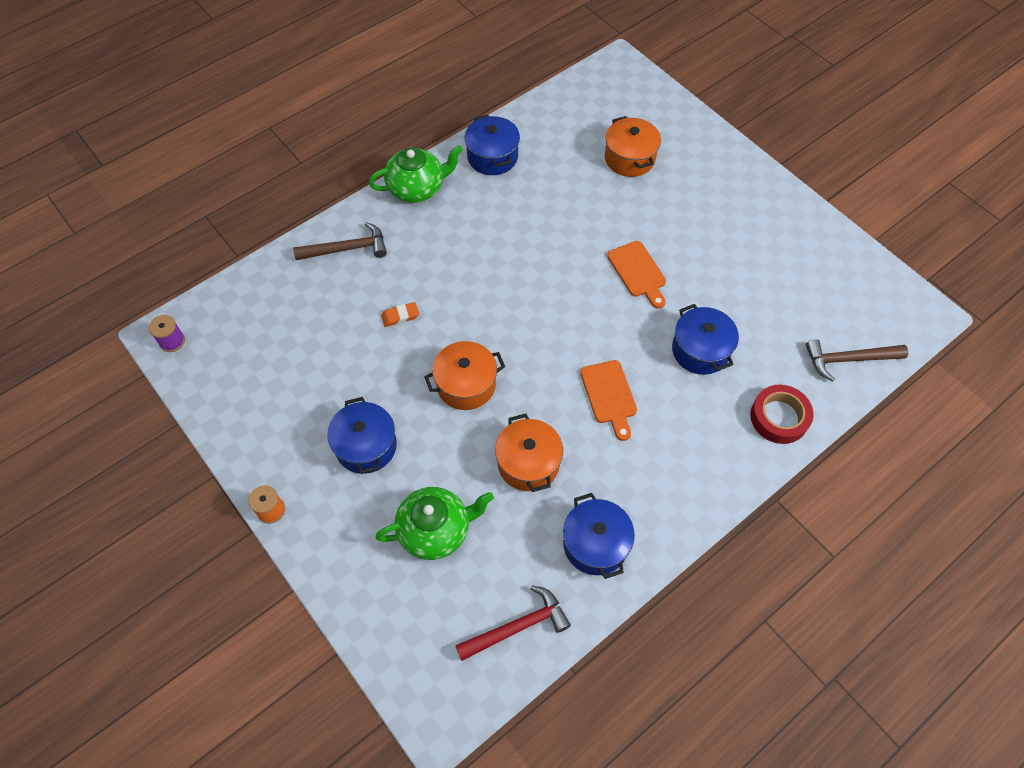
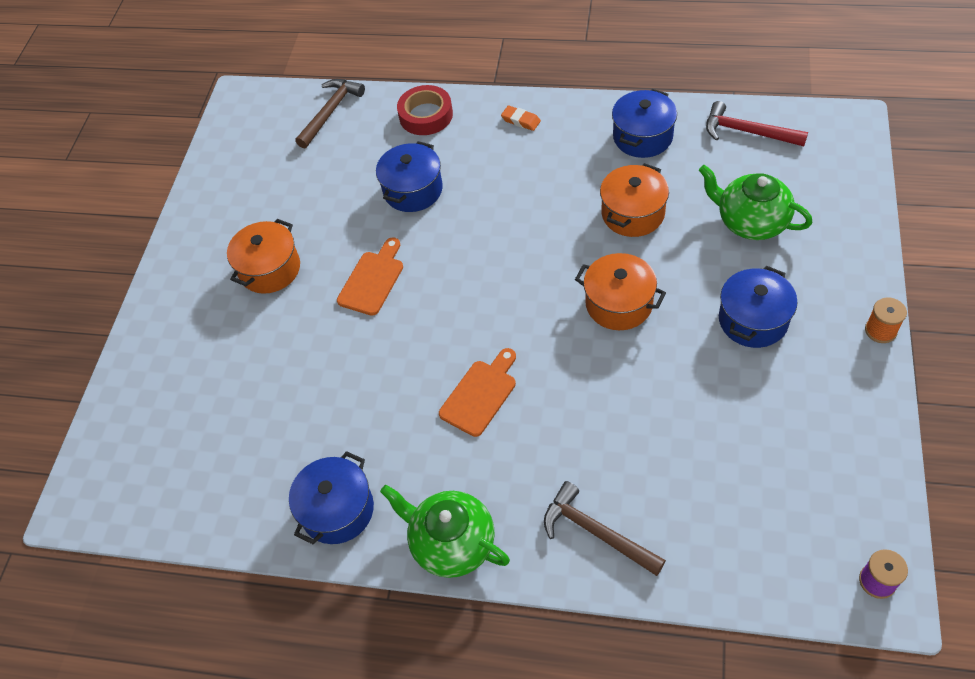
camera: 125 degrees left, 5 degrees down
(400, 316) = (614, 410): orange eraser -> orange eraser (520, 120)
(609, 395) = (518, 211): orange cutting board -> orange cutting board (480, 394)
(629, 158) = (229, 387): orange pot -> orange pot (270, 269)
(848, 359) = (330, 112): brown hammer -> brown hammer turned 105 degrees counterclockwise

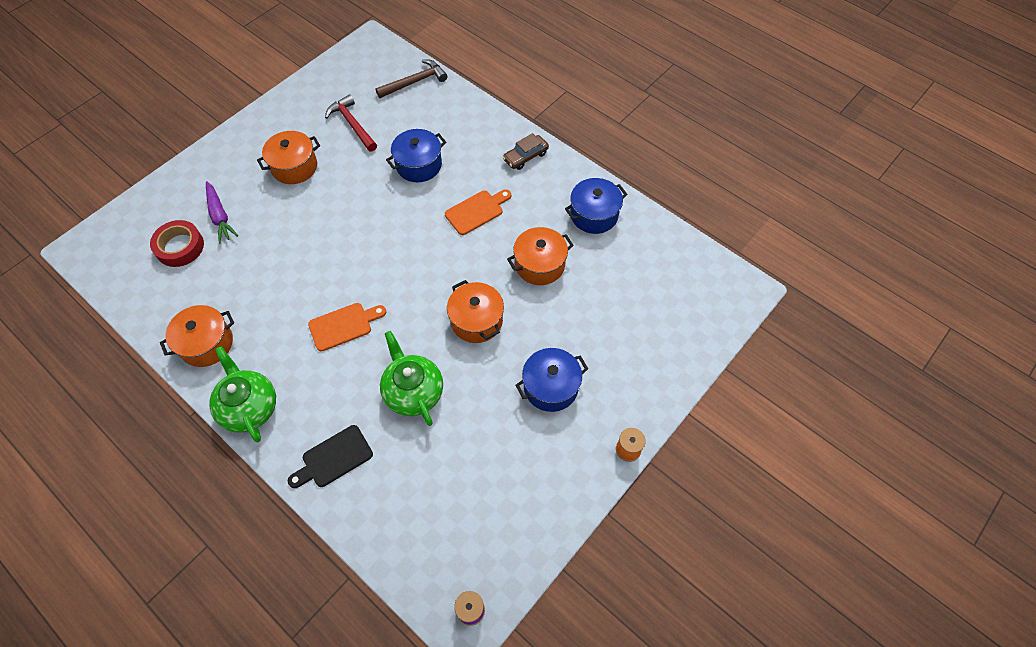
camera: 25 degrees right, 5 degrees up
(226, 369) = (220, 216): none -> purple carrot
(337, 510) = (206, 344): blue pot -> orange pot
(372, 280) = (345, 211): orange cutting board -> orange cutting board (476, 211)
(426, 115) = (470, 118): red tape -> red tape (180, 247)
(520, 120) = (525, 156): orange eraser -> brown car
(596, 532) = (334, 458): brown hammer -> black cutting board
(747, 132) = (667, 253): red hammer -> red hammer (352, 124)
(750, 222) = (611, 318): green teapot -> green teapot (413, 392)

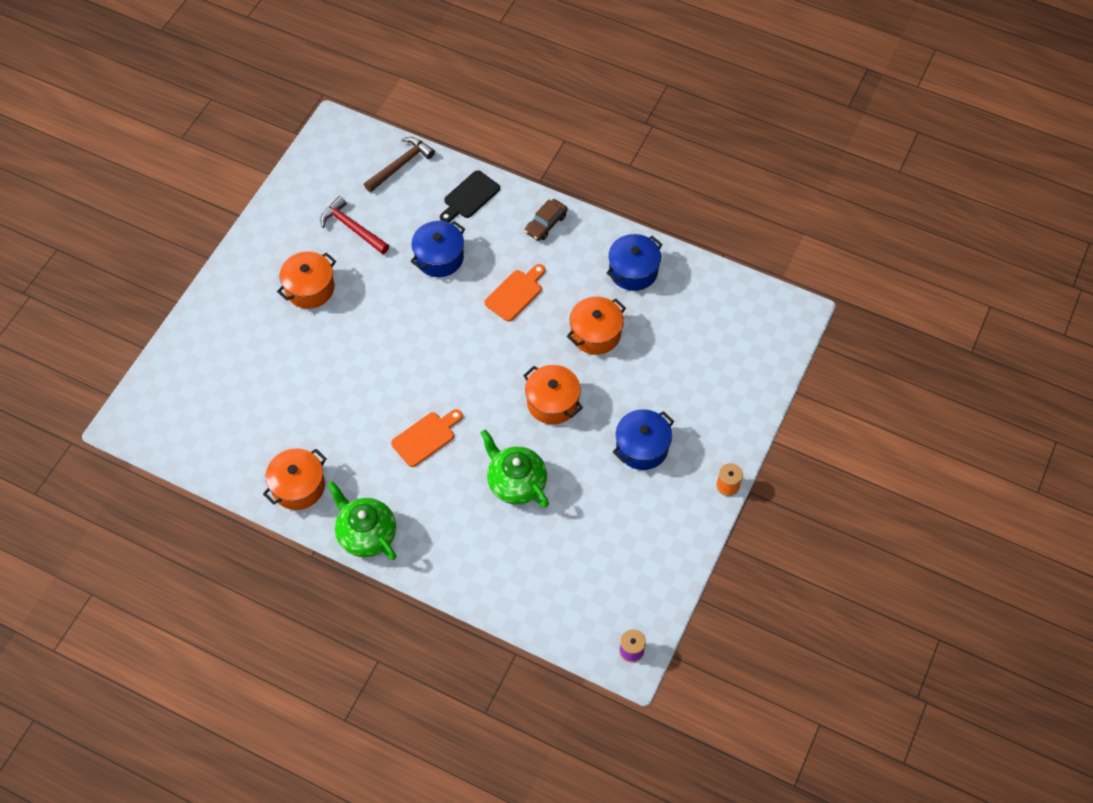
camera: 15 degrees left, 0 degrees up
(180, 247) = (227, 399): red tape -> none
(220, 216) = (254, 358): purple carrot -> none
(334, 458) = (464, 559): black cutting board -> black cutting board (469, 197)

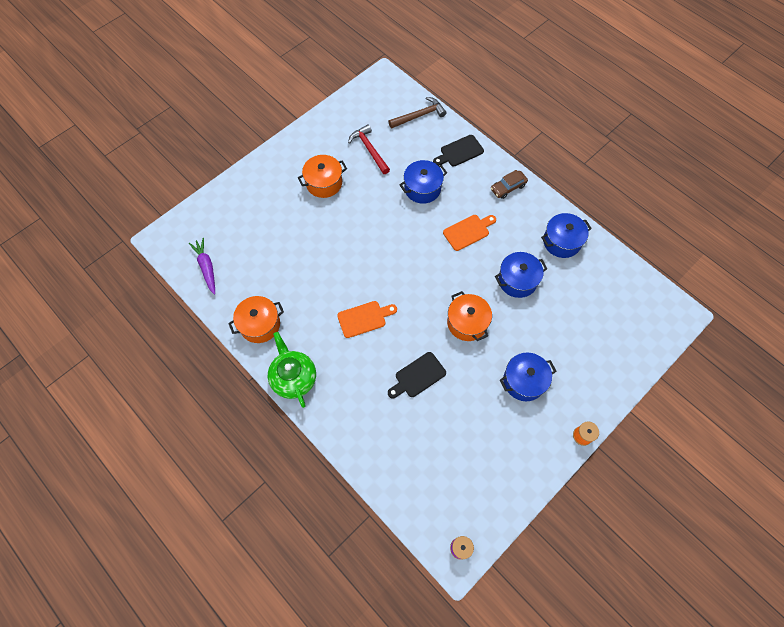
camera: 20 degrees right, 5 degrees up
(200, 440) = (206, 267): none -> purple carrot
(516, 482) = (418, 376): green teapot -> black cutting board
(595, 334) = (517, 280): orange pot -> blue pot

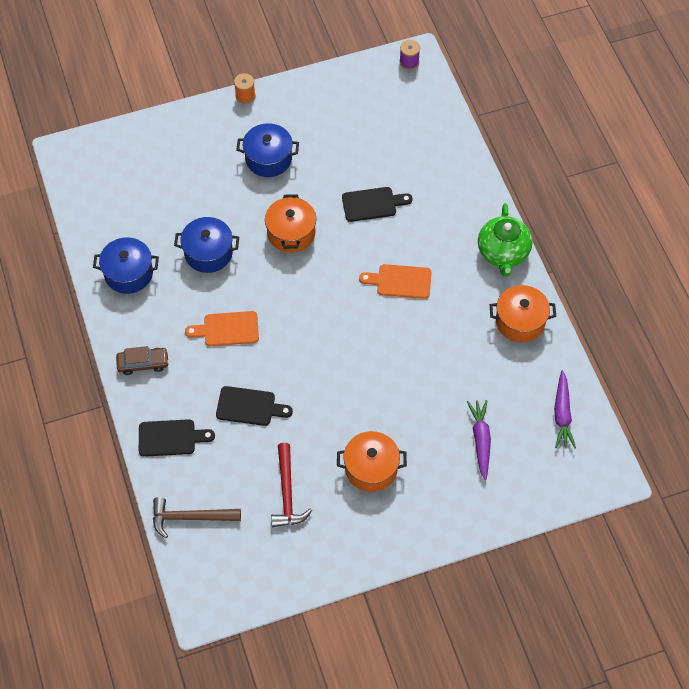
camera: 155 degrees left, 5 degrees down
(258, 228) = (480, 440): none -> purple carrot
(422, 188) = (249, 407): blue pot -> black cutting board

